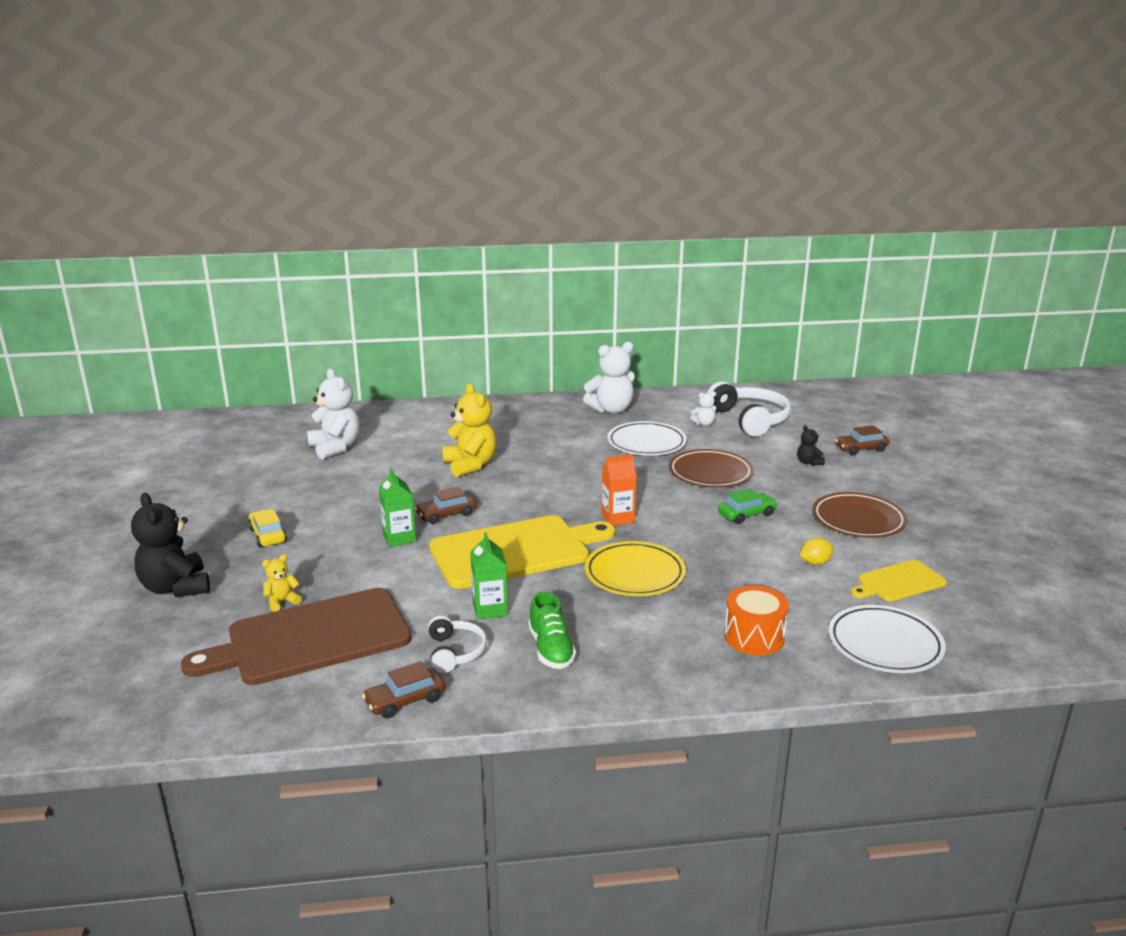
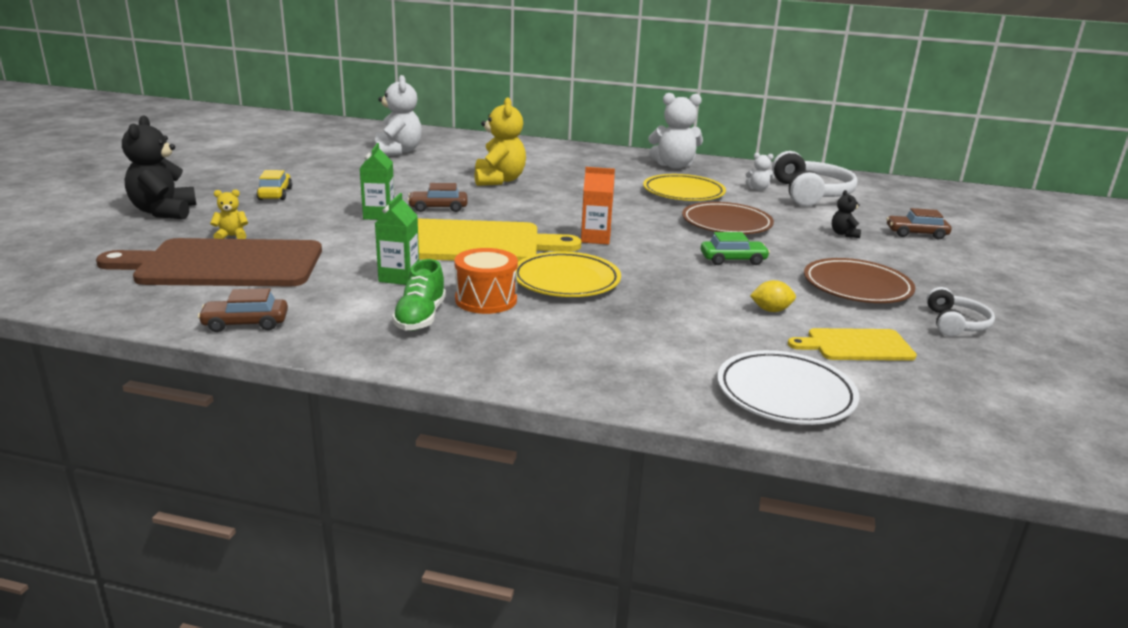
camera: 20 degrees right, 0 degrees up
(455, 652) = (331, 300): white headphones -> white headphones (955, 324)
(646, 443) = (683, 193): white plate -> yellow plate
(754, 637) = (638, 354): orange drum -> orange drum (486, 300)

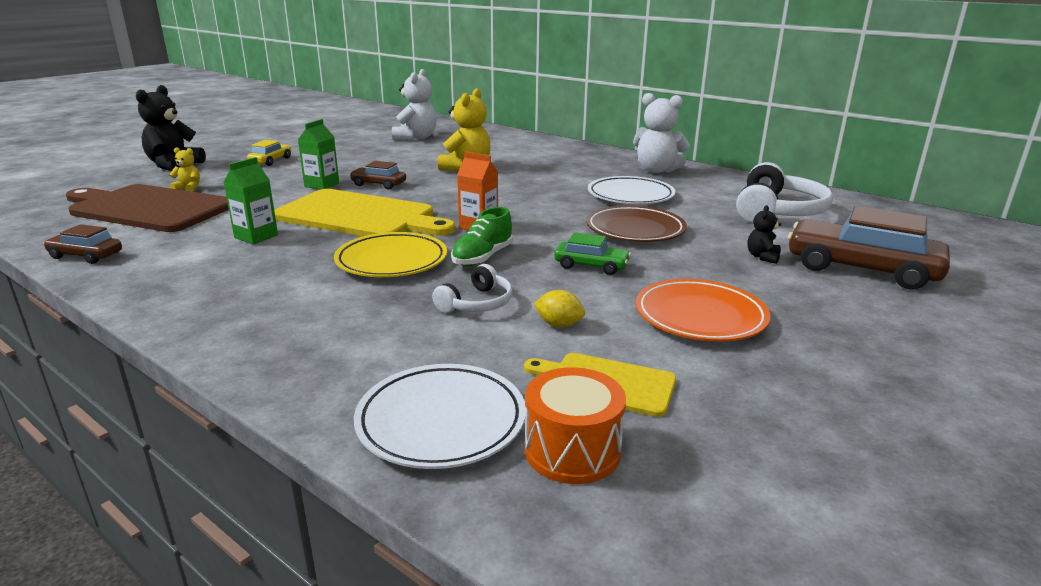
camera: 25 degrees right, 0 degrees up
(420, 317) = (217, 273): green shoe -> green shoe (482, 257)
(486, 300) = (295, 267): orange drum -> orange drum (572, 450)
(683, 193) = (630, 196): yellow plate -> white plate
(758, 189) = (720, 200): white teddy bear -> none
(857, 287) = (700, 316): brown plate -> orange plate
(916, 234) = (861, 269): brown car -> brown car, size x1.95
(955, 324) = (778, 383): white headphones -> white headphones (477, 303)

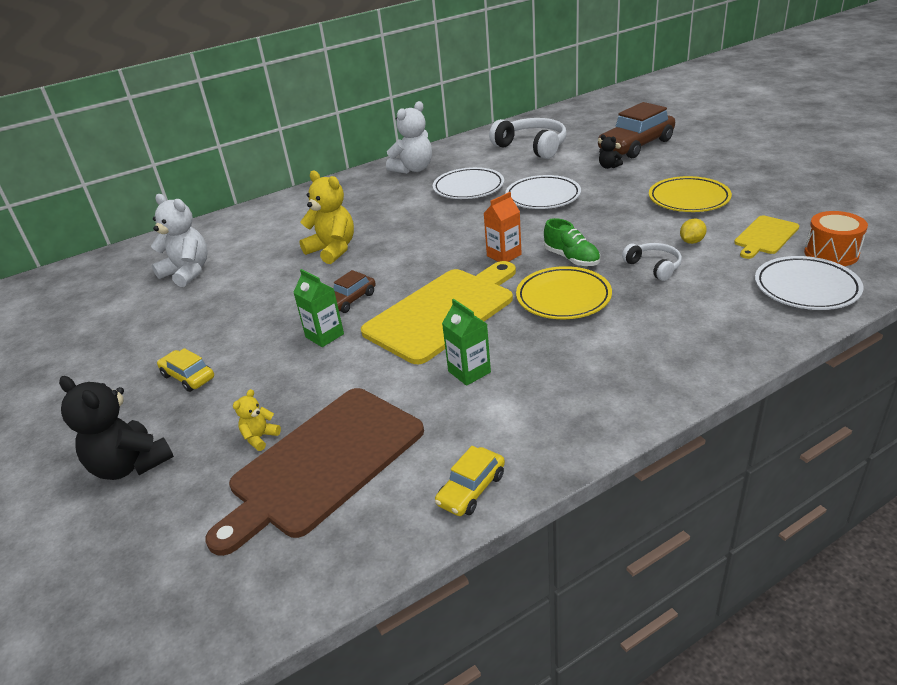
camera: 65 degrees left, 10 degrees up
(86, 256) = (471, 489): brown car -> yellow car
(591, 266) = (603, 220): green car -> none
(635, 230) = (543, 196): brown plate -> white plate
(700, 316) = (688, 199): orange plate -> yellow plate

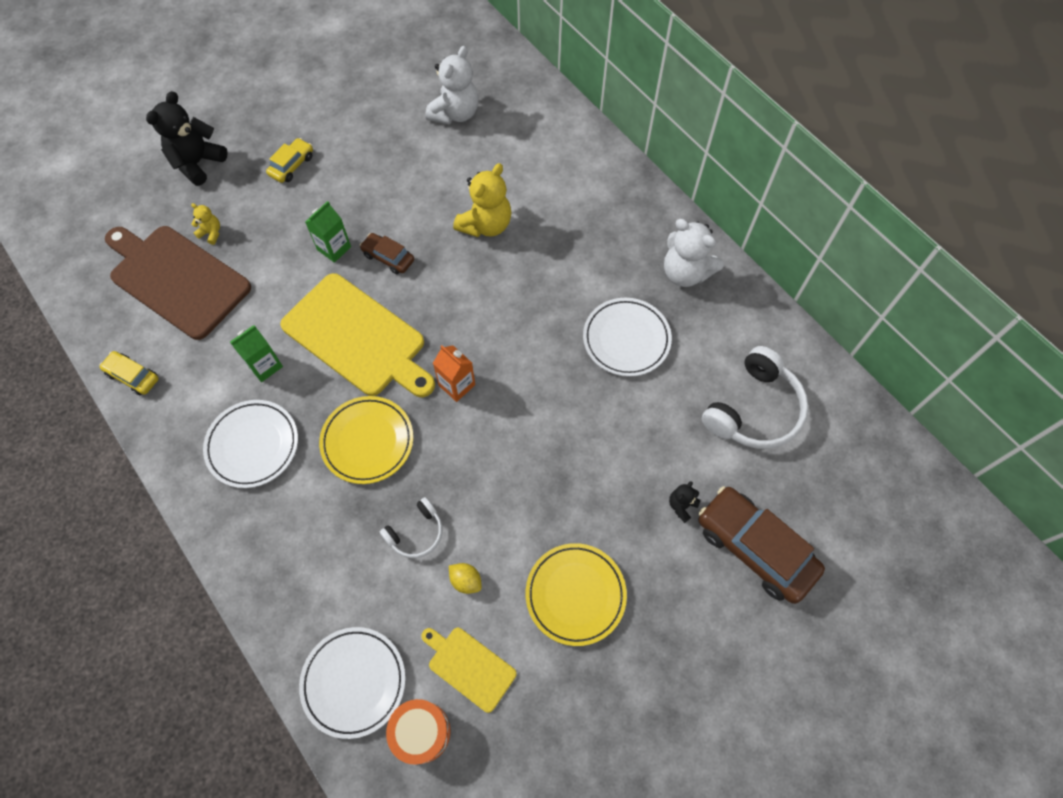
camera: 80 degrees right, 30 degrees up
(543, 196) = (595, 423): white plate -> white plate (253, 445)
(571, 258) = (442, 451): green shoe -> none

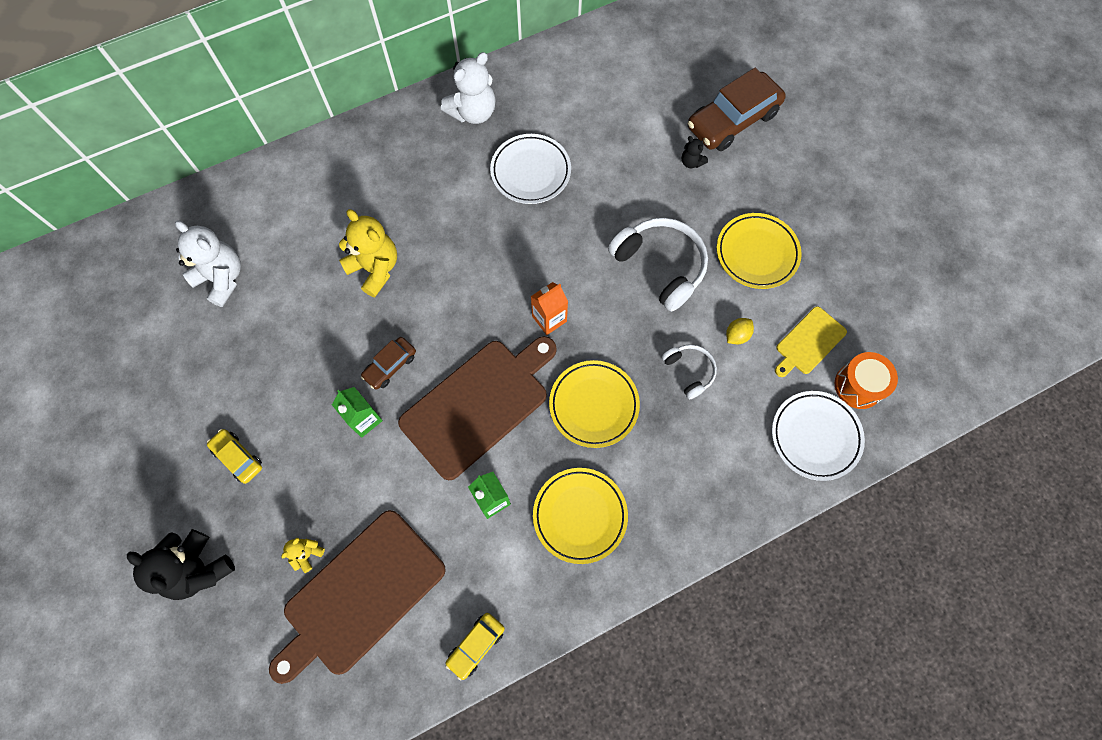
camera: 80 degrees left, 5 degrees up
(253, 445) = (580, 515): white plate -> yellow plate
(358, 337) = (478, 404): yellow cutting board -> brown cutting board
(754, 410) = (616, 93): white headphones -> white headphones (660, 266)

